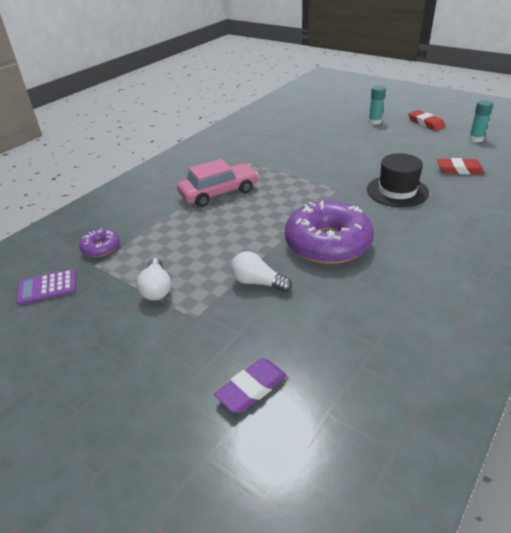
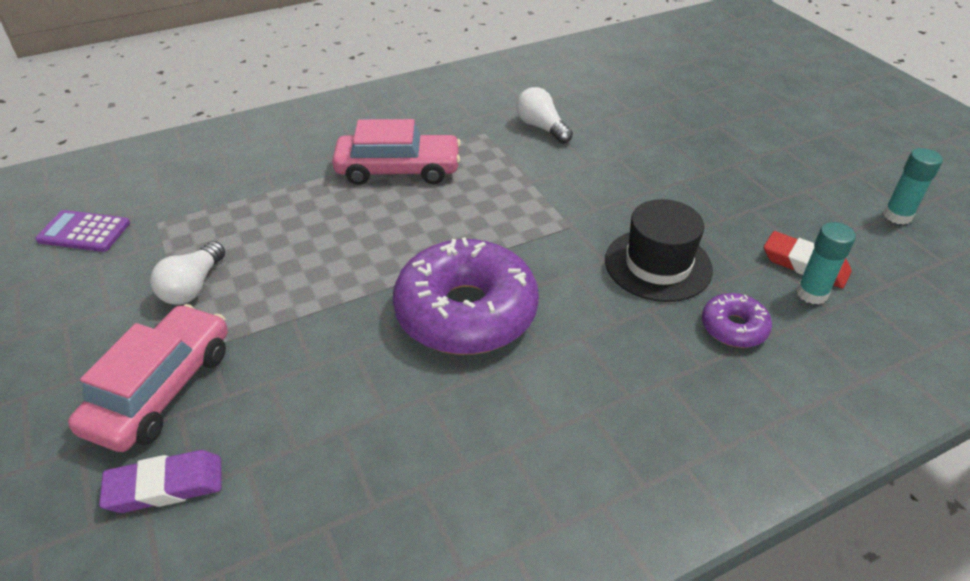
camera: 25 degrees right, 5 degrees up
(101, 248) = (186, 200): purple donut -> purple donut (733, 328)
(195, 345) = (161, 389): none -> pink car
(257, 282) = (316, 333): white light bulb -> white light bulb (541, 127)
(375, 122) = (747, 124): turquoise glue stick -> turquoise glue stick (812, 293)
(425, 123) = (834, 155): red eraser -> none

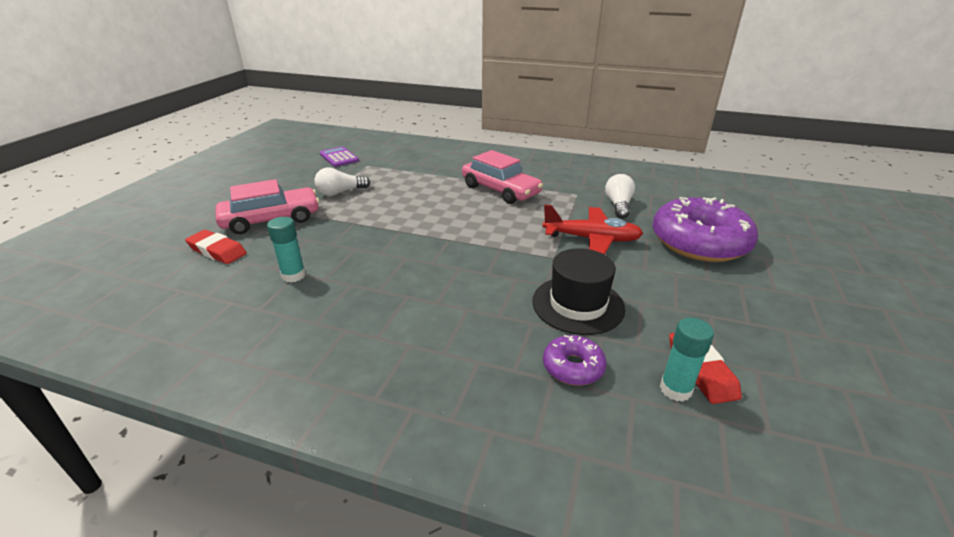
camera: 45 degrees right, 10 degrees down
(165, 486) = (217, 251): purple eraser -> red eraser
(466, 312) = (428, 263): purple donut -> purple donut (699, 242)
(573, 184) = (591, 239): none -> red plane
(897, 216) = (866, 395): turquoise glue stick -> turquoise glue stick (293, 275)

